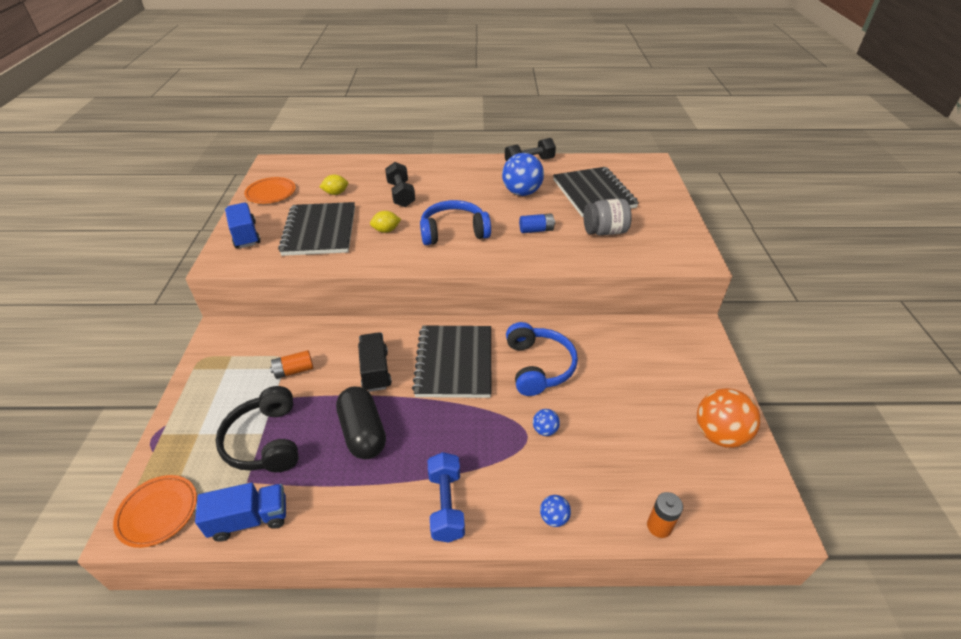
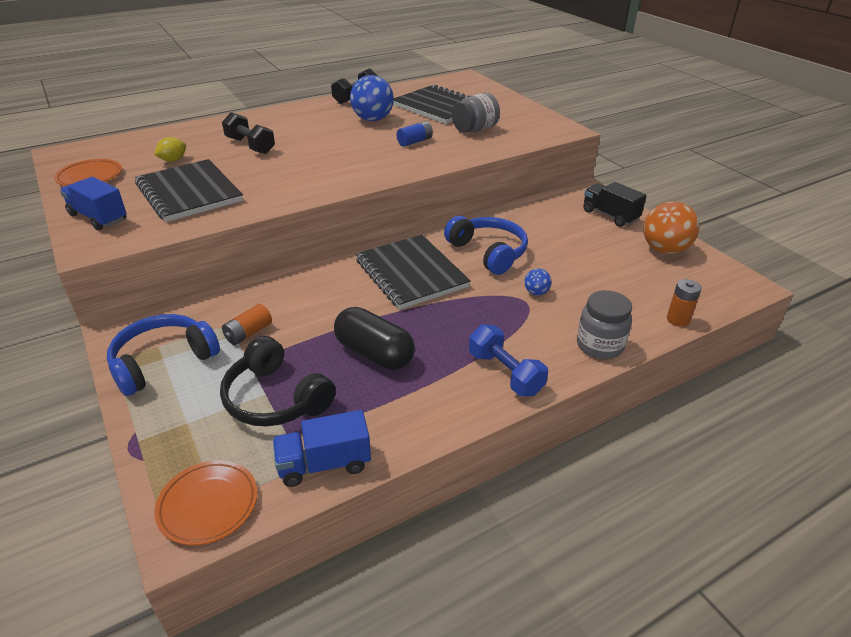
camera: 30 degrees left, 5 degrees down
(250, 519) = (324, 464): blue truck -> blue truck turned 150 degrees counterclockwise
(375, 371) = (339, 304): black truck -> black truck (610, 215)
(386, 230) = (265, 175): yellow lemon -> none
(454, 232) = (338, 160): blue headphones -> blue headphones (163, 362)
(554, 518) = (599, 345): blue ball -> grey jar

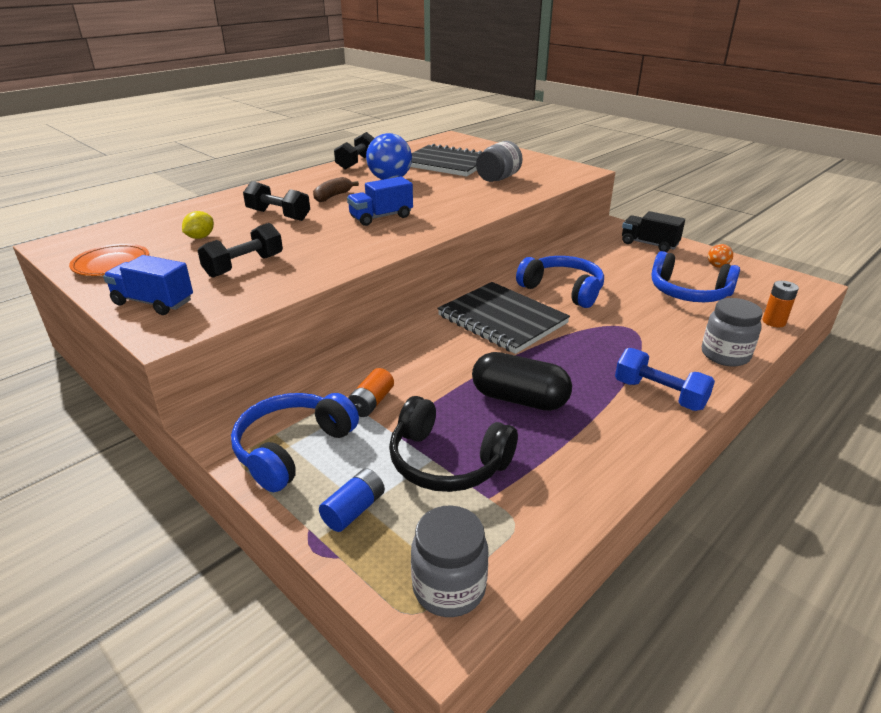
camera: 15 degrees left, 5 degrees down
(189, 193) = (244, 266): black notebook -> black dumbbell
(208, 505) = (449, 588): orange plate -> grey jar
(309, 132) = (332, 196): none -> brown banana
(324, 464) = (545, 516): blue truck -> blue truck (381, 217)
(415, 142) = (449, 194): blue battery -> blue battery (354, 510)
(536, 292) = (633, 318): blue ball -> none
(612, 274) = (688, 292): none -> blue headphones
(664, 250) = (717, 266): orange ball -> orange ball, size x0.47

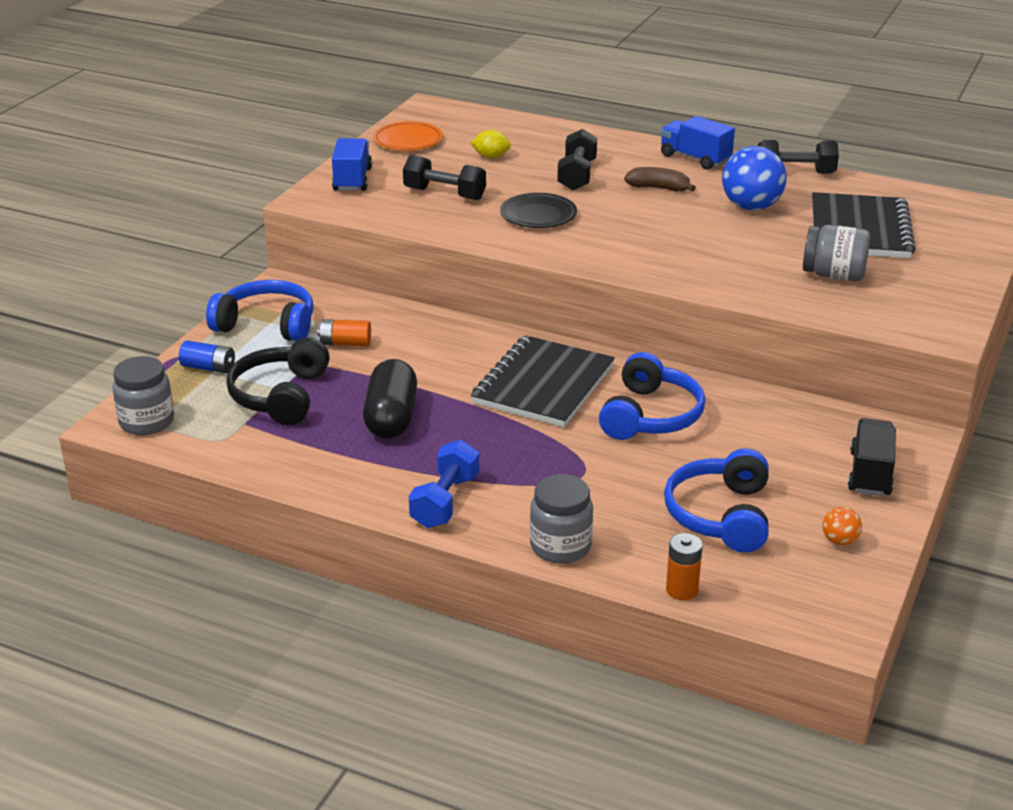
camera: 70 degrees right, 0 degrees up
(329, 238) = (538, 215): none -> black plate
(381, 217) = (620, 228): blue truck -> blue truck (695, 158)

